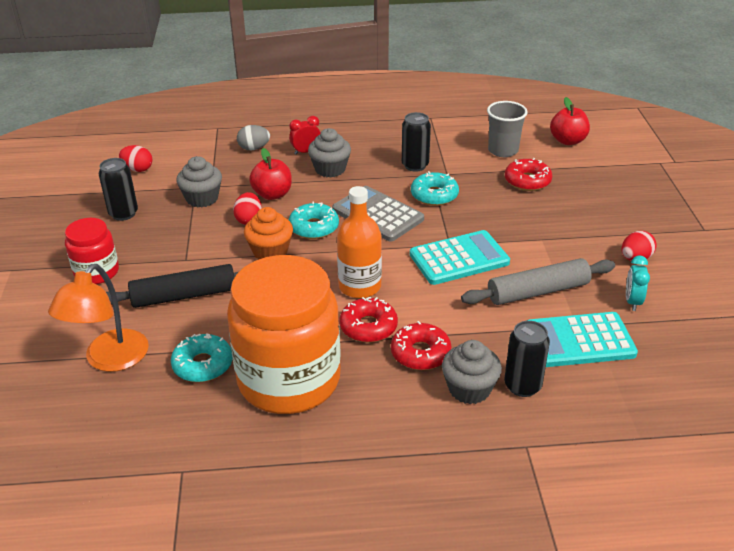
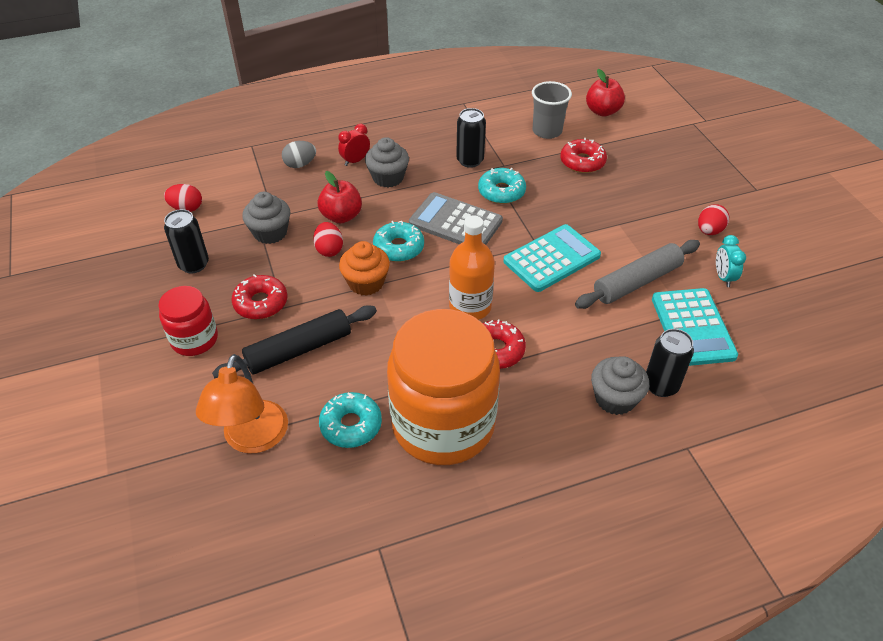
camera: 15 degrees left, 10 degrees up
(420, 353) = (556, 369): red donut -> red donut (261, 303)
(579, 341) = (692, 327): turquoise calculator -> turquoise calculator turned 75 degrees counterclockwise

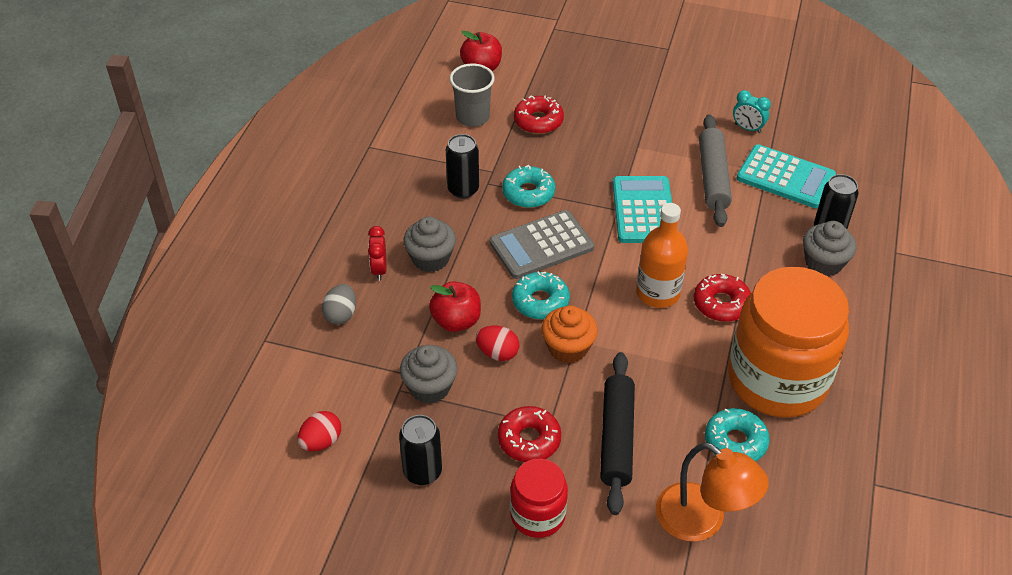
camera: 55 degrees left, 0 degrees up
(709, 231) = (691, 103): red egg -> none

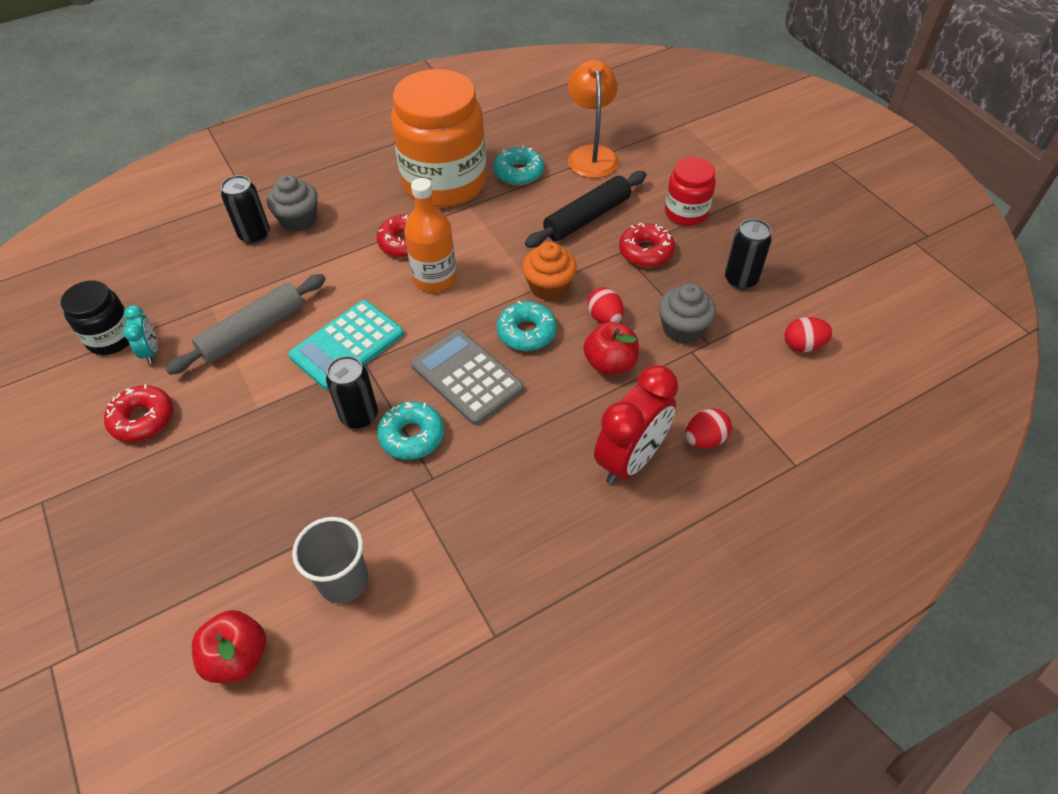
camera: 135 degrees left, 5 degrees up
(341, 315) = (704, 439): grey egg -> red egg
(379, 269) = (630, 460): red clock -> red clock, size x1.99
(430, 259) = (573, 436): grey cupcake -> none
(463, 189) = (463, 489): black can -> black can (359, 416)
(538, 121) = (292, 515): red donut -> red donut (143, 419)
(541, 245) = (466, 377): grey calculator -> grey calculator turned 150 degrees counterclockwise
(783, 119) = (112, 337): none -> black jar
(785, 177) = (207, 290): turquoise calculator -> none

